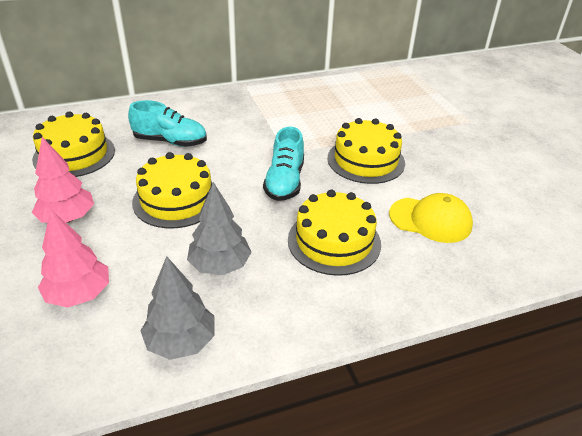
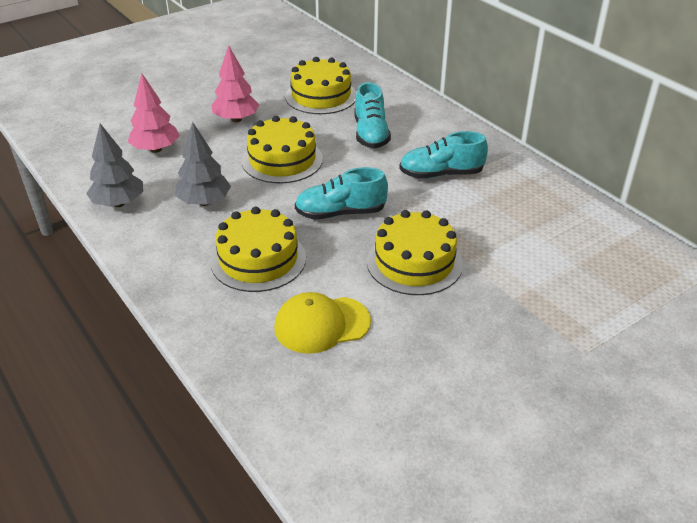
camera: 75 degrees right, 0 degrees up
(256, 123) = (441, 174): none -> turquoise shoe
(430, 220) = (321, 324): yellow cap -> yellow cap turned 75 degrees clockwise

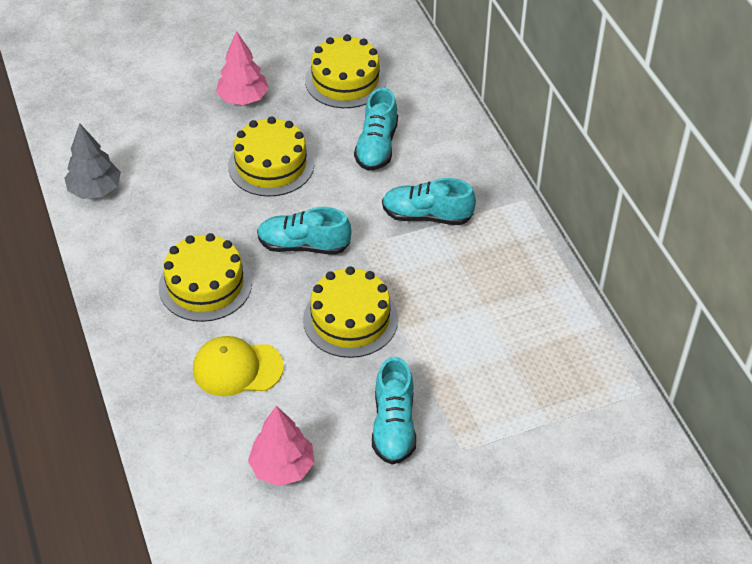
camera: 15 degrees right, 10 degrees up
(156, 149) = (149, 126): pink tree -> pink tree (282, 467)
(204, 202) = (177, 205): grey tree -> none
(505, 344) = (393, 425): none -> turquoise shoe

